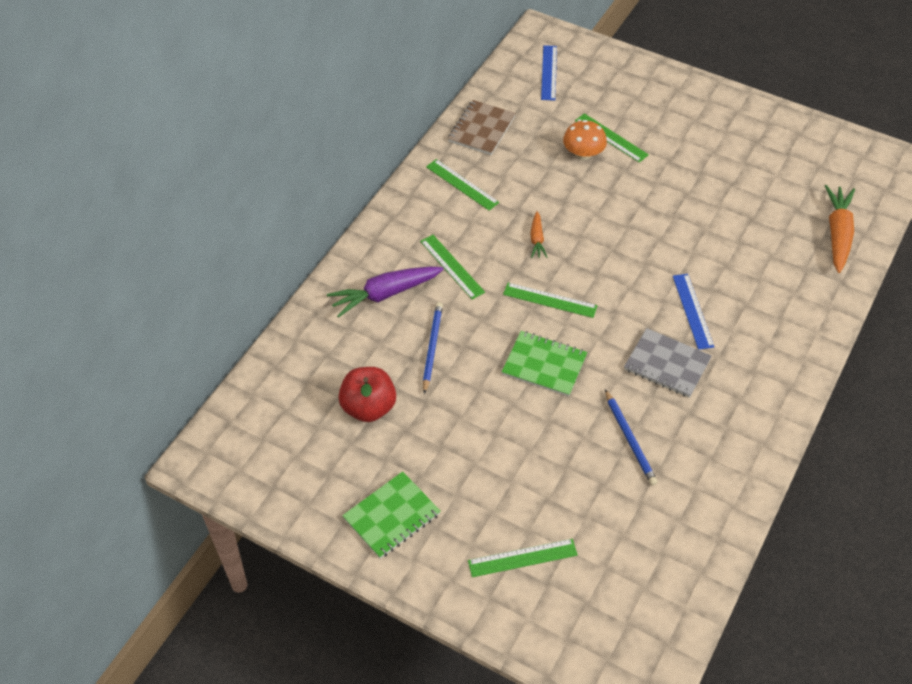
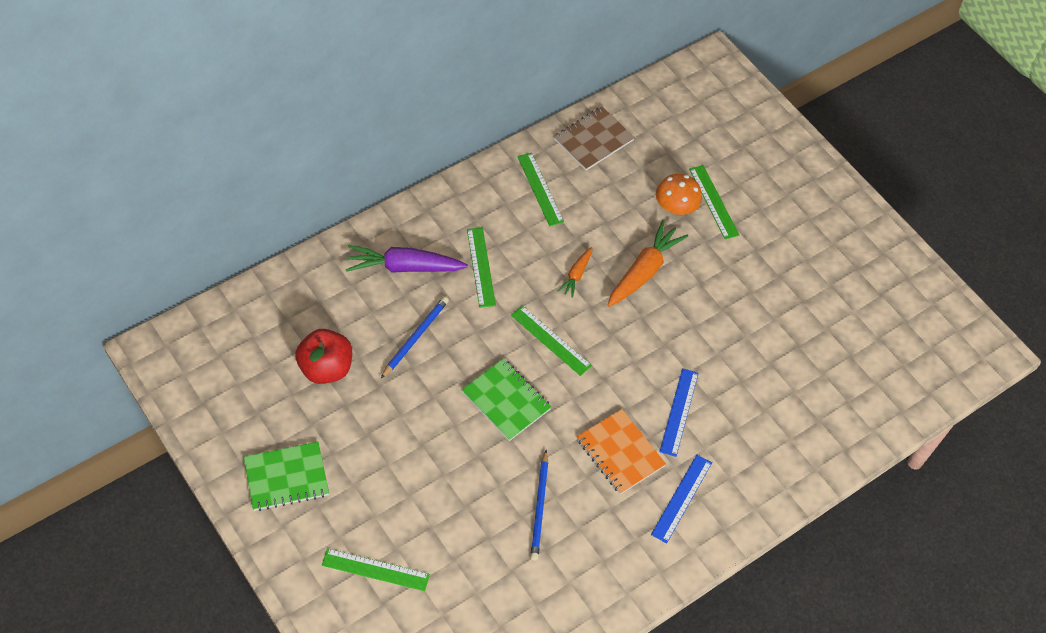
camera: 20 degrees right, 5 degrees up
(549, 72) = (696, 107): blue ruler -> blue ruler (682, 498)
(667, 364) = (620, 453): grey notebook -> orange notebook
(837, 233) = (875, 398): orange carrot -> orange carrot (644, 270)

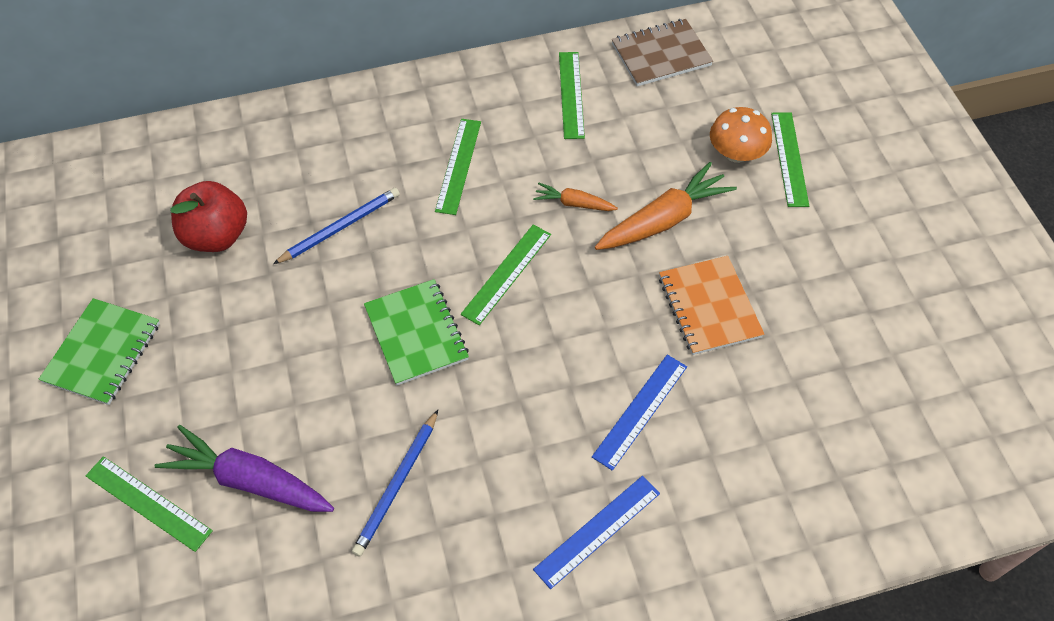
camera: 25 degrees right, 0 degrees up
(286, 477) = (103, 353): green notebook -> green notebook turned 75 degrees counterclockwise
(403, 267) = (365, 144): purple carrot -> purple carrot (248, 480)
(551, 340) = (507, 274): green ruler -> green ruler turned 60 degrees clockwise
(576, 275) = (573, 203): orange carrot -> orange carrot turned 60 degrees clockwise
(620, 453) = (537, 443): orange notebook -> orange notebook (709, 307)

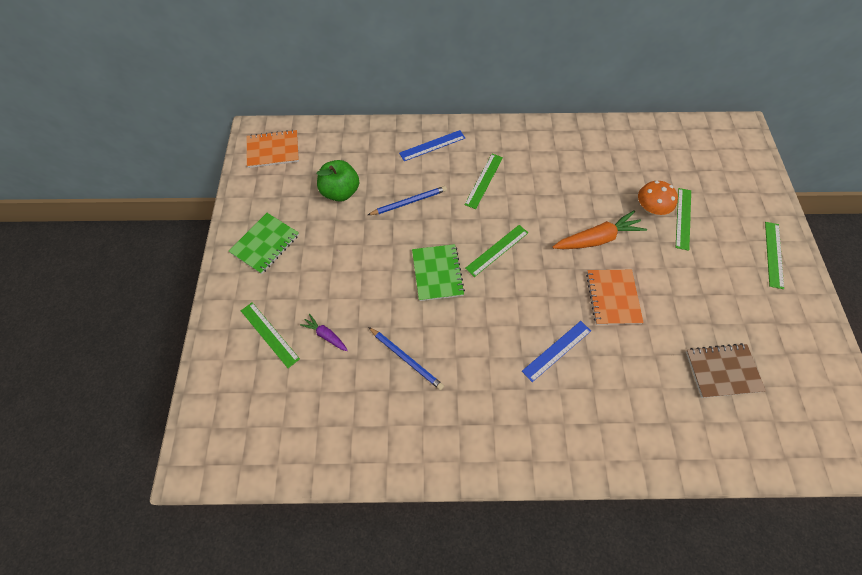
camera: 15 degrees right, 5 degrees up
(77, 190) = (273, 150): none -> orange notebook
(216, 236) = (340, 192): red apple -> green apple
(248, 480) = (325, 335): purple carrot -> purple carrot, size x0.53
(397, 485) = (406, 359): blue pencil -> blue pencil turned 90 degrees counterclockwise
(571, 94) = (559, 152): green ruler -> green ruler (774, 254)
(573, 203) = (545, 217): orange carrot -> none
(597, 531) = (515, 416): blue ruler -> blue ruler (432, 145)
(661, 55) = (618, 139): brown notebook -> brown notebook (722, 371)

